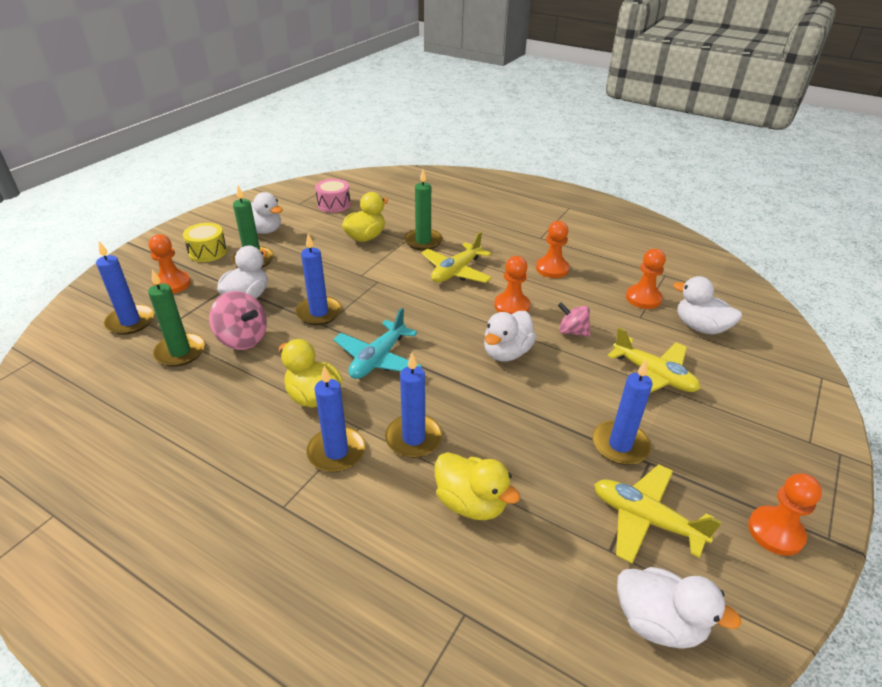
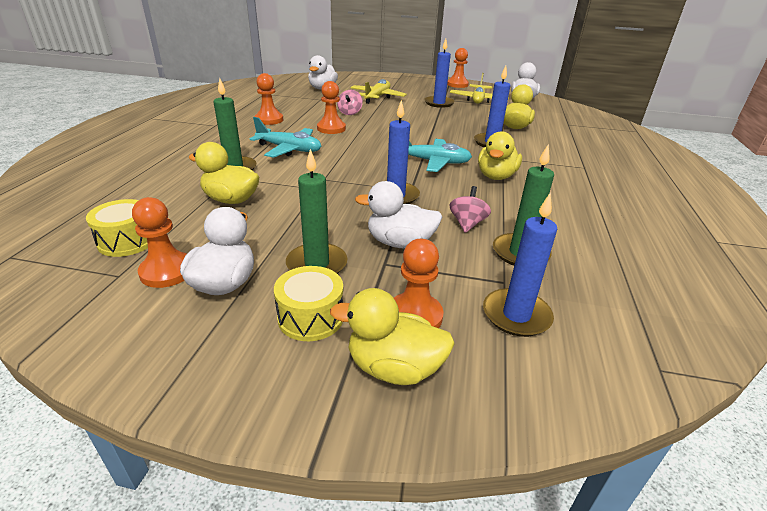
camera: 110 degrees left, 5 degrees down
(147, 269) = (394, 368): none -> yellow duck
(243, 339) = (467, 224): pink spinning top -> pink spinning top, size x0.65
(334, 204) = (127, 241): pink drum -> yellow drum
(336, 452) = (529, 160): blue candle -> none
(456, 271) = (289, 149): yellow plane -> turquoise plane
(506, 352) = (387, 127): white duck -> none
(643, 298) = (298, 98): orange pawn -> orange pawn (167, 271)

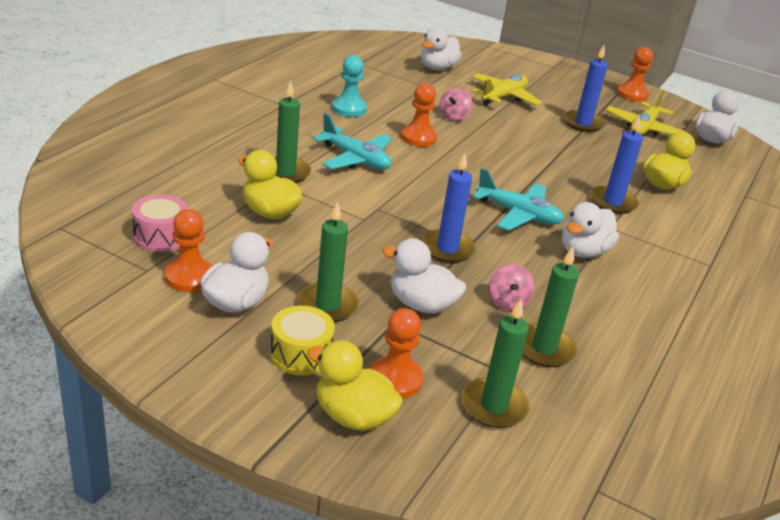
camera: 15 degrees right, 0 degrees up
(127, 241) = (161, 236): yellow drum -> pink drum
(269, 120) = (349, 109): orange pawn -> turquoise pawn
(467, 224) = (507, 302): pink spinning top -> pink spinning top turned 150 degrees clockwise
(496, 176) = (583, 251): yellow duck -> white duck
(516, 315) = (494, 406): blue candle -> green candle

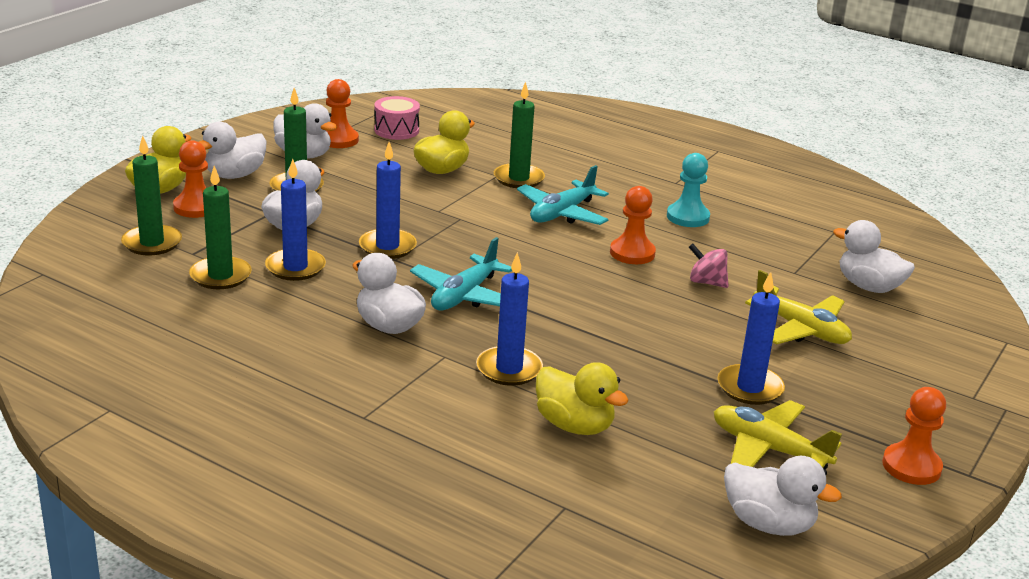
camera: 95 degrees right, 5 degrees down
(301, 354) = (235, 175): yellow drum -> white duck
(507, 302) = (295, 267): pink spinning top -> blue candle

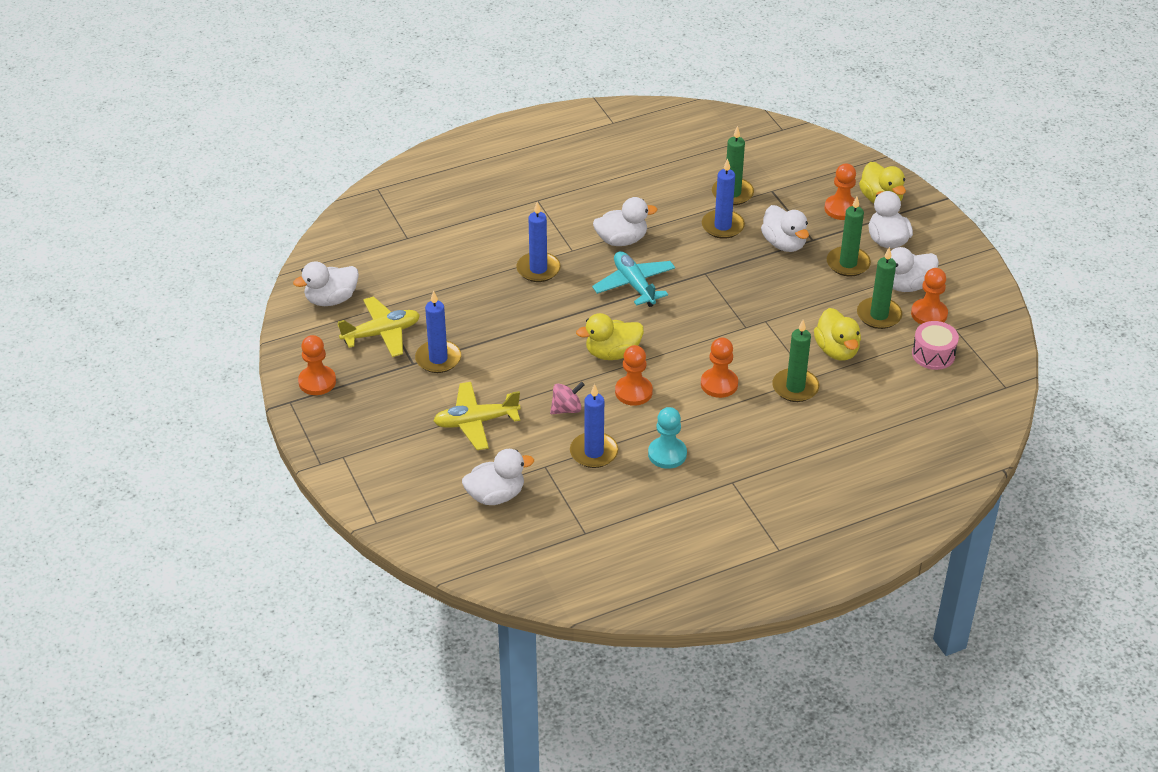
camera: 125 degrees right, 15 degrees up
(152, 243) = (797, 178): green candle -> green candle (879, 315)
(387, 247) = (725, 275): blue candle -> blue candle (594, 452)
(562, 213) = (719, 384): turquoise plane -> orange pawn
(574, 425) = (466, 270): yellow duck -> yellow duck (612, 353)

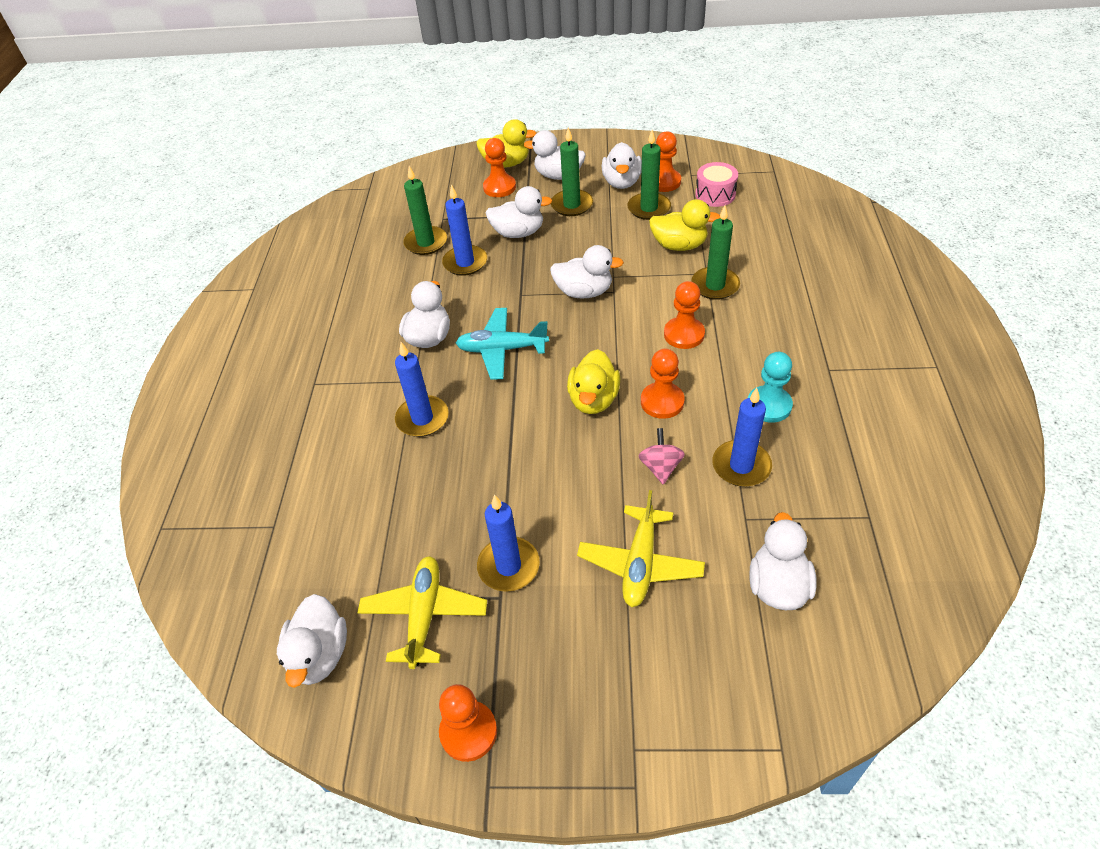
camera: 60 degrees left, 5 degrees up
(733, 309) = (584, 292): none -> white duck

